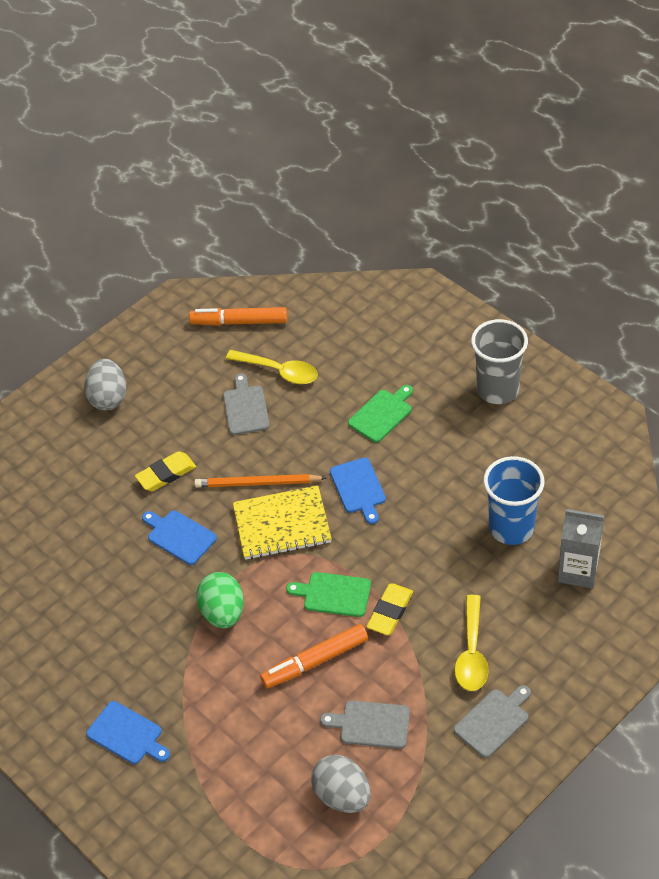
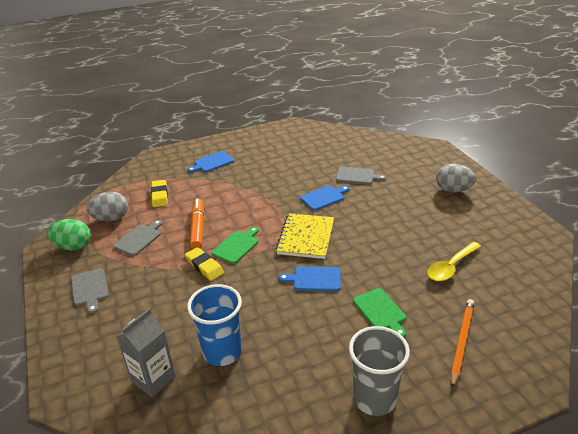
camera: 110 degrees right, 15 degrees down
(166, 474) = (376, 201): yellow eraser -> yellow eraser (160, 196)
(223, 613) = (258, 202): green egg -> green egg (73, 246)
(239, 322) = (513, 258): orange marker -> none
(246, 408) = (419, 243): grey cutting board -> grey cutting board (357, 176)
(258, 483) = (347, 234): orange pencil -> orange pencil (461, 342)
(471, 653) = (143, 294): yellow spoon -> none

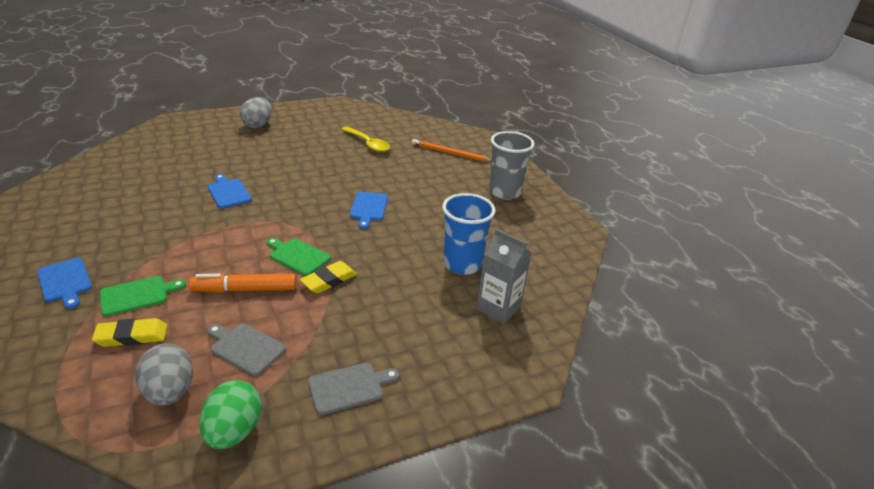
camera: 95 degrees left, 0 degrees up
(306, 237) = (300, 209): yellow notebook -> none
(357, 176) = (197, 168): grey cutting board -> none
(380, 311) = (416, 180): green cutting board -> green cutting board (137, 295)

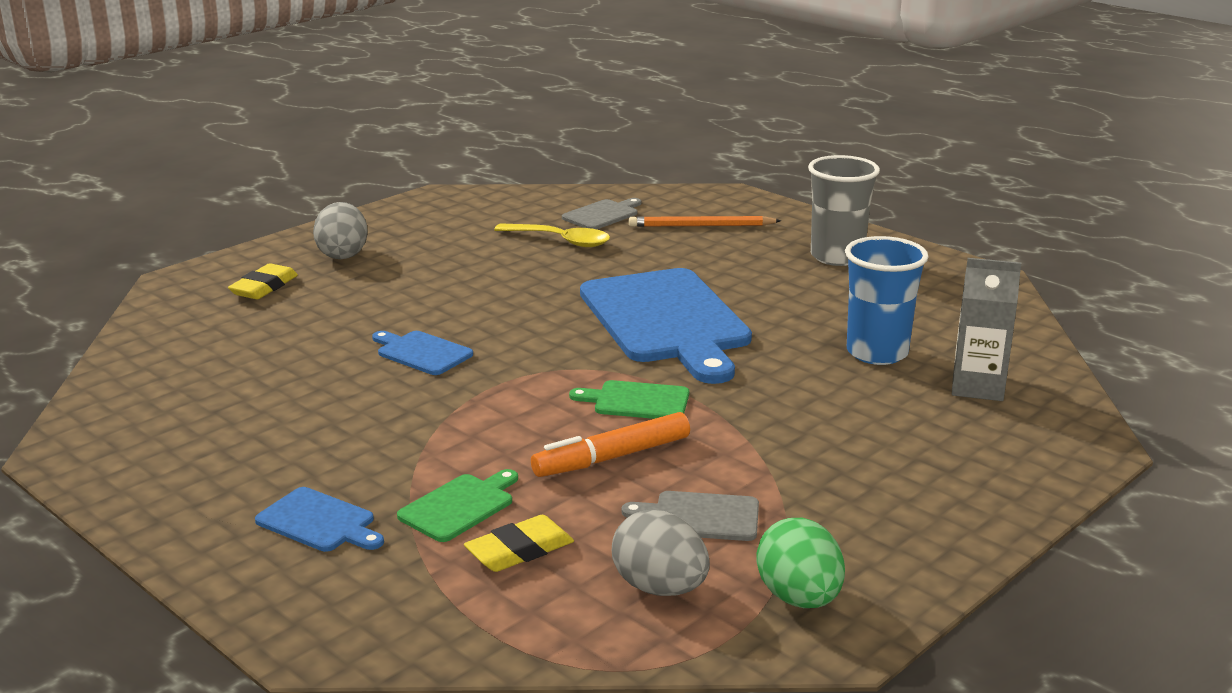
camera: 20 degrees left, 10 degrees down
(329, 280) = (718, 416): yellow eraser -> yellow eraser (264, 287)
(349, 387) = (888, 516): grey cutting board -> grey cutting board (602, 215)
(368, 208) = (666, 321): blue cutting board -> blue cutting board, size x2.26

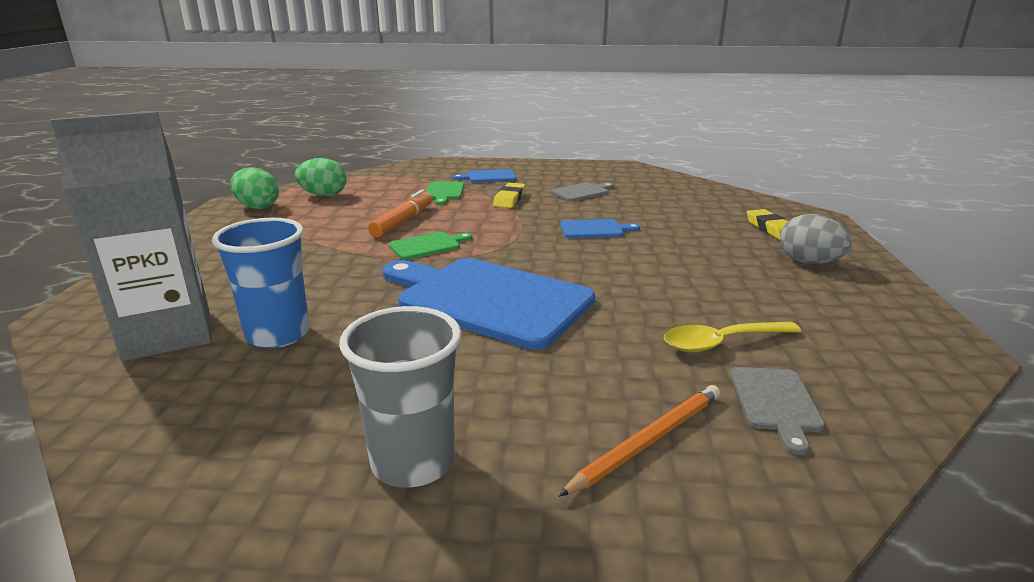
camera: 140 degrees right, 0 degrees up
(519, 550) = (397, 189): yellow eraser -> yellow eraser (509, 199)
(660, 588) = (323, 195): grey egg -> green egg
(700, 516) = (329, 216): grey cutting board -> grey cutting board (582, 192)
(977, 387) = (168, 334): grey carton -> grey carton, size x1.64

